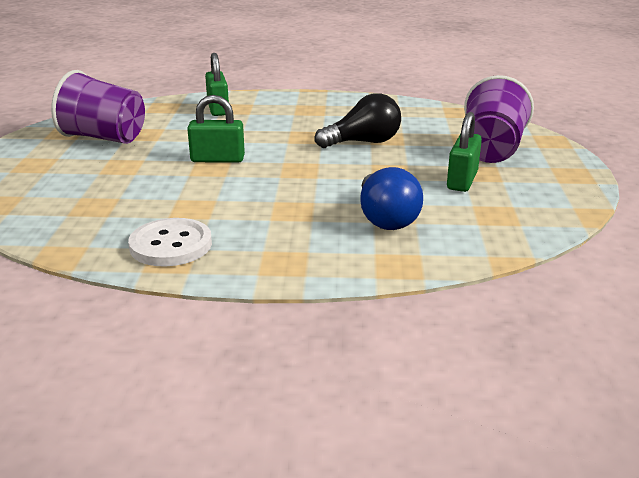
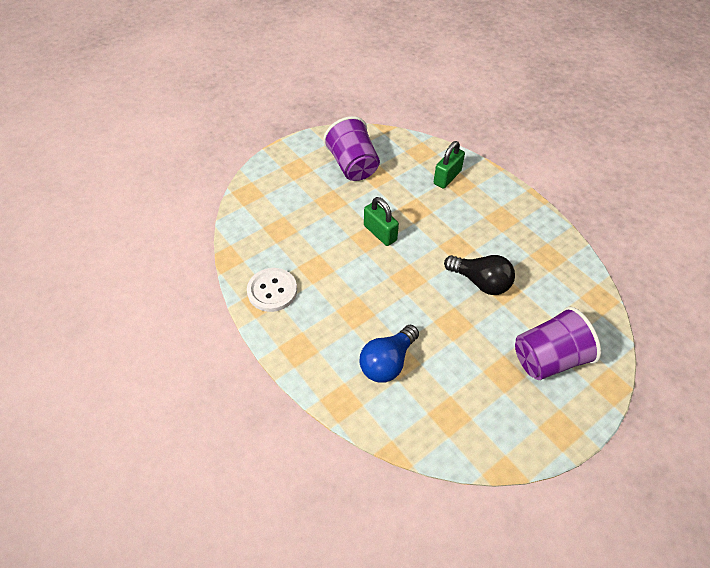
camera: 50 degrees right, 25 degrees up
(462, 181) = (479, 370): green padlock -> none

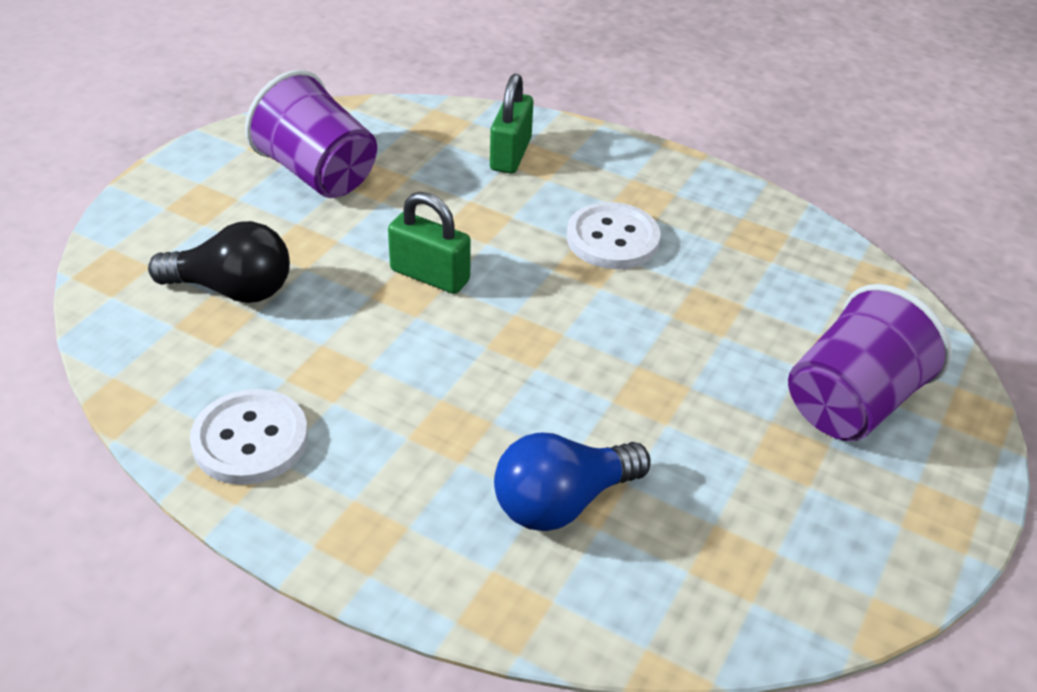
camera: 25 degrees left, 10 degrees down
(387, 362) = (562, 502): blue light bulb -> blue light bulb turned 45 degrees clockwise
(475, 237) = (612, 239): none -> white button
(480, 282) = (663, 309): black light bulb -> black light bulb (232, 289)

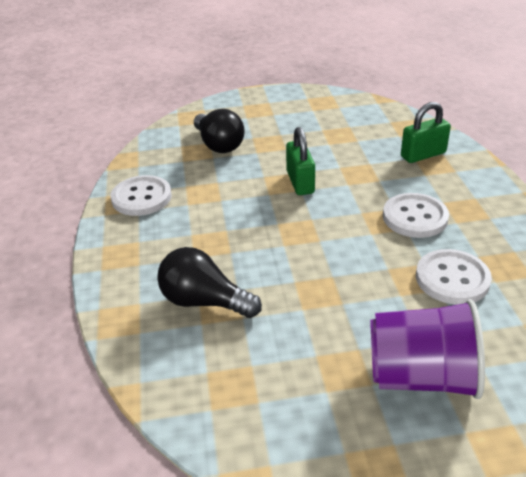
camera: 55 degrees right, 5 degrees down
(318, 174) = (319, 120): purple cup -> none
(562, 502) = (204, 301): blue light bulb -> black light bulb
(738, 285) = (452, 279): none -> white button

